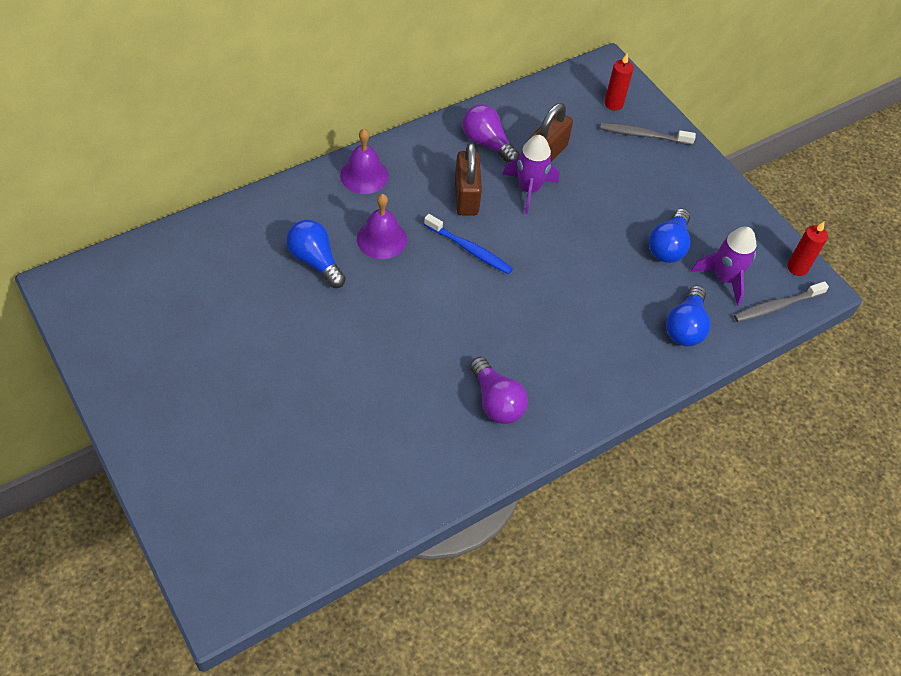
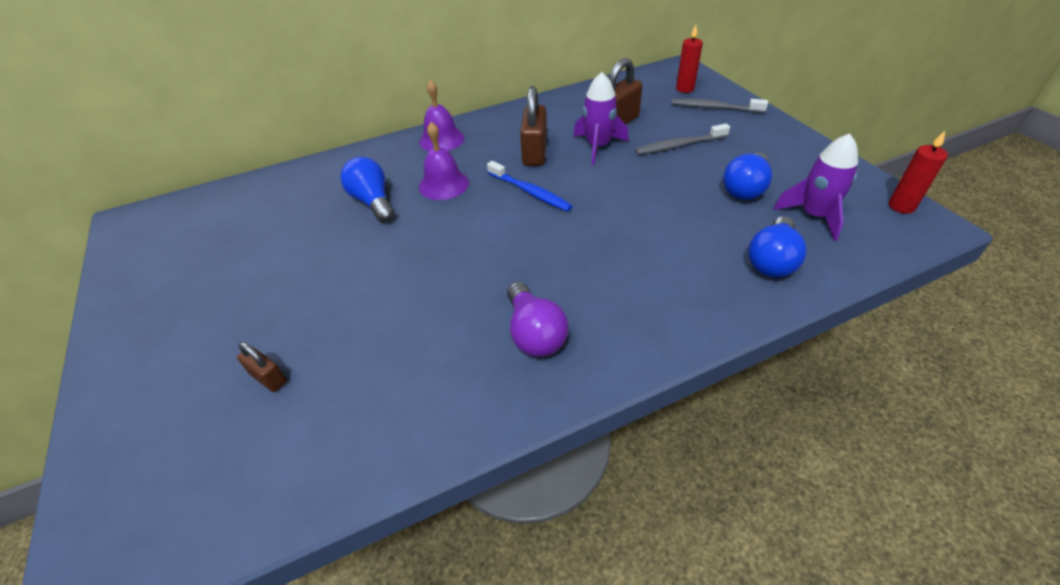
camera: 15 degrees right, 10 degrees down
(286, 449) = (268, 378): none -> brown padlock
(487, 143) = (562, 116): purple light bulb -> none
(777, 306) = (884, 241): grey toothbrush -> grey toothbrush (679, 145)

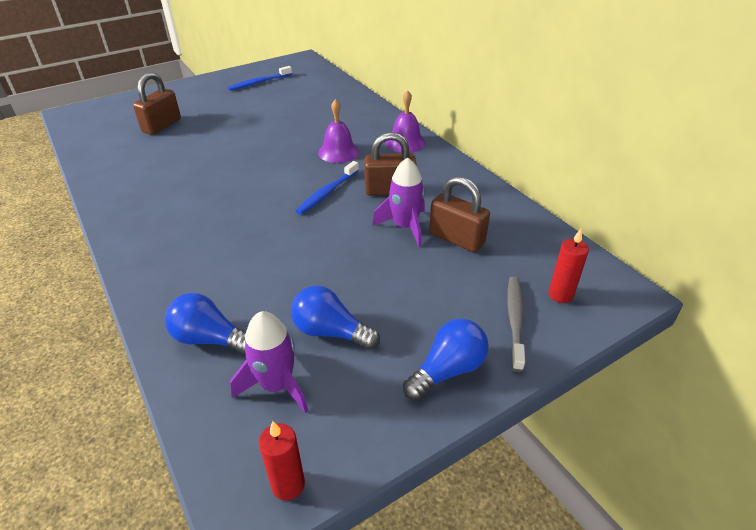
camera: 80 degrees right, 5 degrees down
(182, 264) = (259, 83): none -> blue toothbrush
(268, 378) = (162, 125): brown padlock -> brown padlock, size x1.82
(373, 202) = (317, 127): blue light bulb -> blue light bulb (448, 370)
(534, 333) = (163, 207): purple light bulb -> none
(679, 145) = (415, 284): grey toothbrush -> none

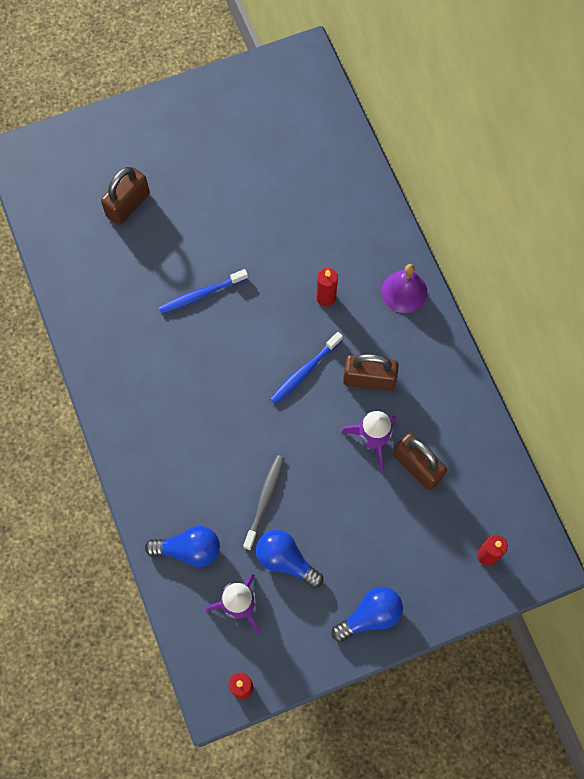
camera: 10 degrees right, 30 degrees up
(210, 339) = (189, 549): blue light bulb -> blue light bulb turned 150 degrees clockwise
(259, 83) = (244, 117): blue toothbrush -> blue toothbrush (201, 294)
(338, 152) = (326, 297): purple bell -> red candle
(515, 320) = (438, 576): grey toothbrush -> grey toothbrush (265, 500)

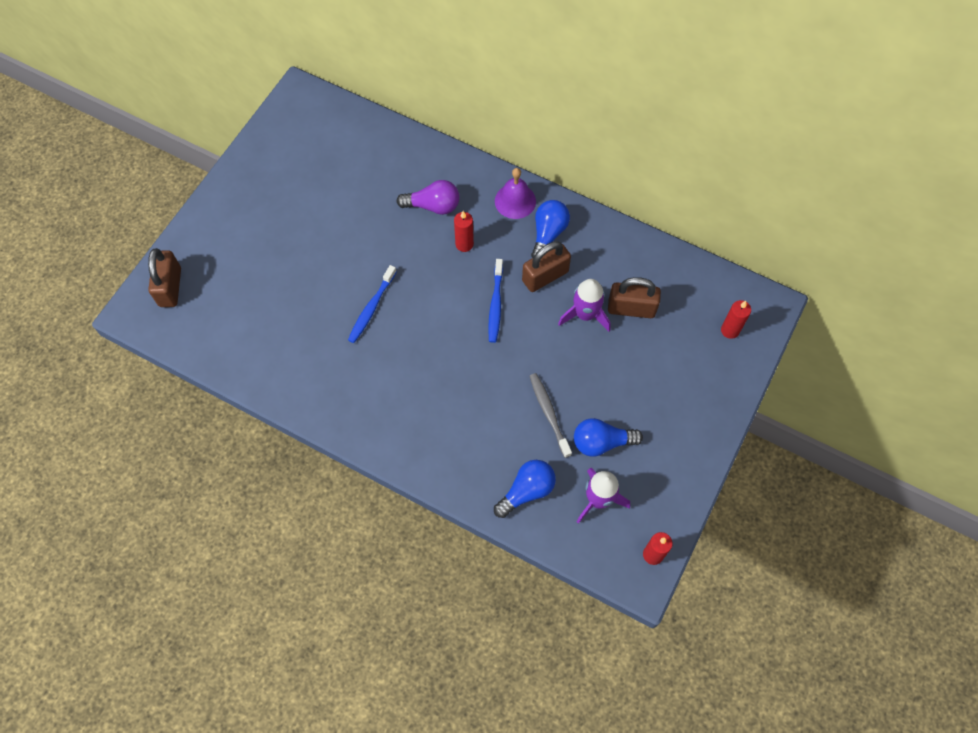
camera: 40 degrees left, 5 degrees down
(128, 205) = (257, 286): brown padlock -> brown padlock (170, 287)
(330, 243) = (433, 206): none -> purple light bulb
(370, 616) = (692, 432): blue light bulb -> blue light bulb (548, 234)

